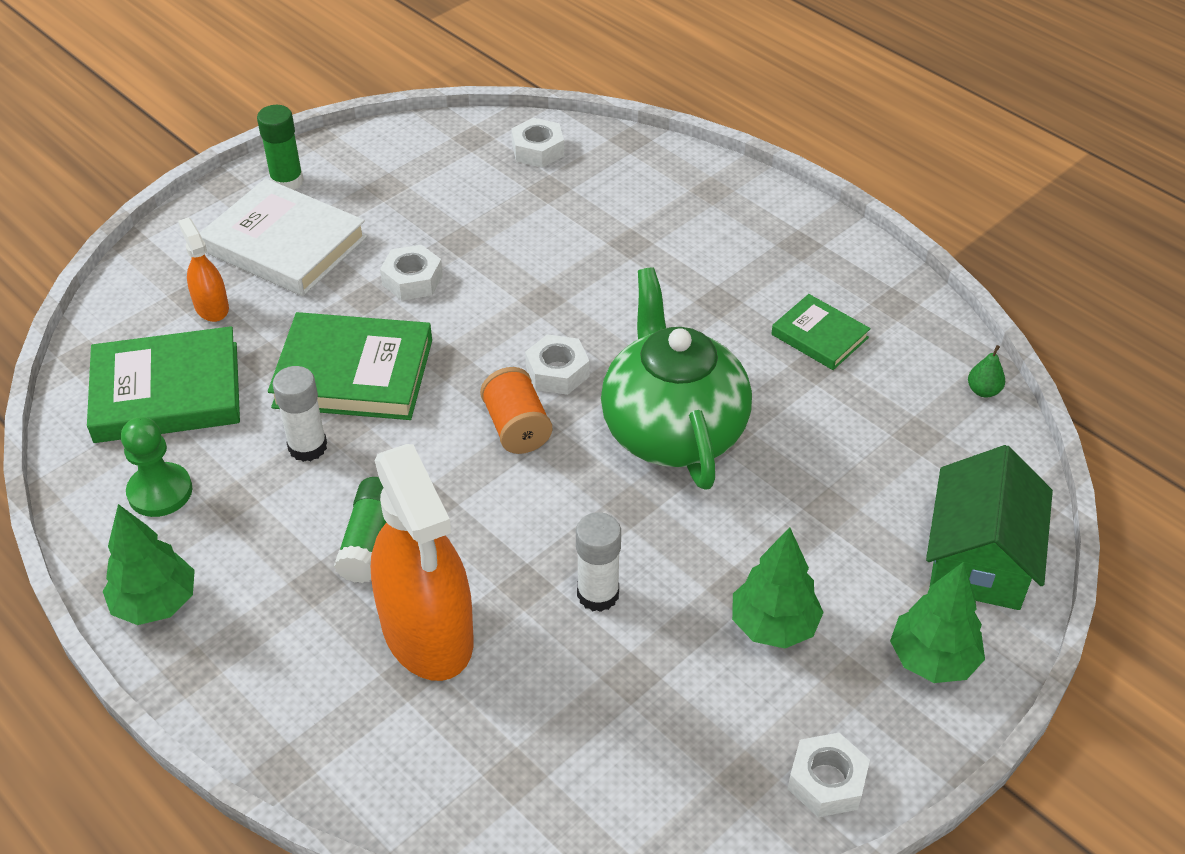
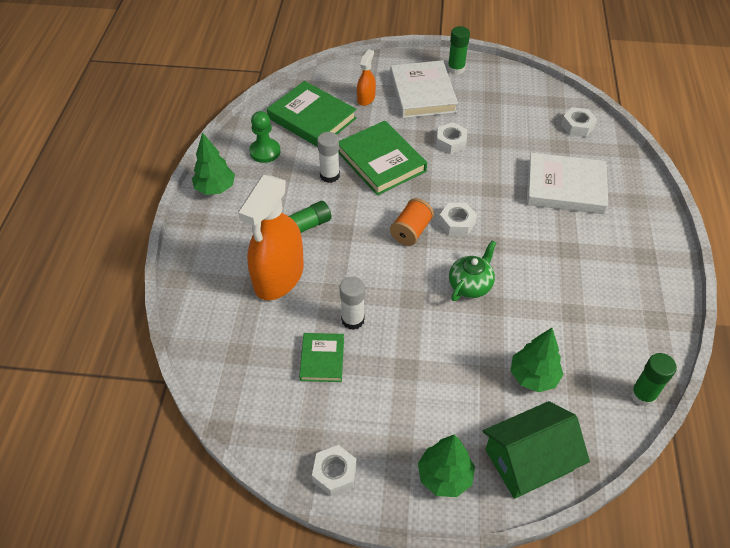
camera: 50 degrees right, 5 degrees up
(620, 232) = (565, 187): none -> white book
(672, 430) = (470, 285): green teapot -> green teapot, size x0.52
(774, 626) = (400, 397): green tree -> green tree (533, 377)
(819, 336) = (594, 303): green book -> green book (322, 359)
(983, 391) = (642, 395): green pear -> green glue stick

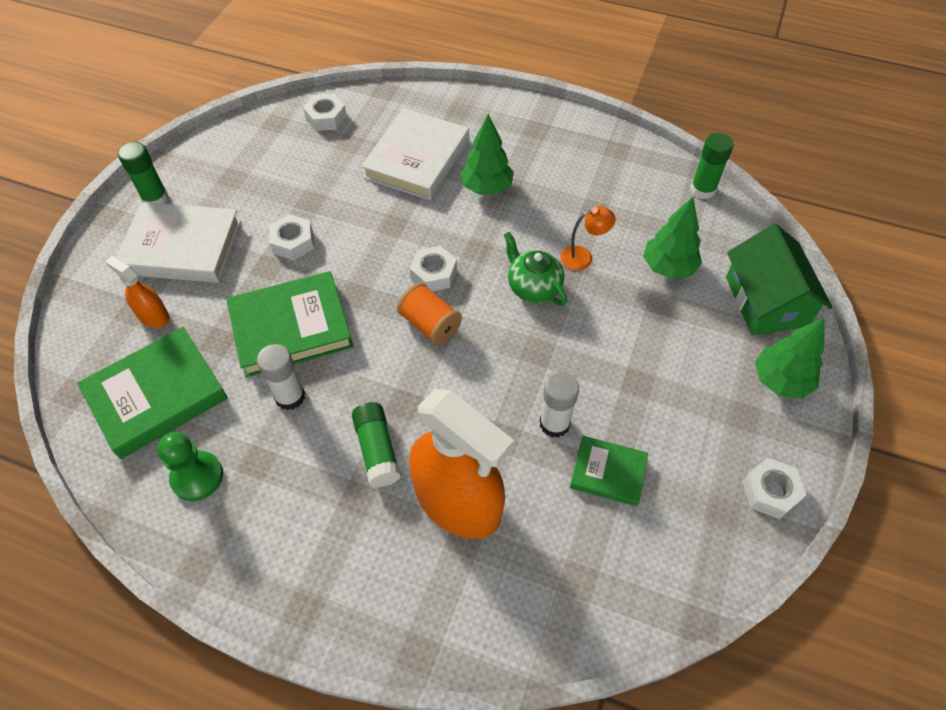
camera: 75 degrees left, 5 degrees up
(215, 189) = (246, 567): green tree -> green tree (487, 188)
(516, 313) = (583, 257): none -> orange lamp

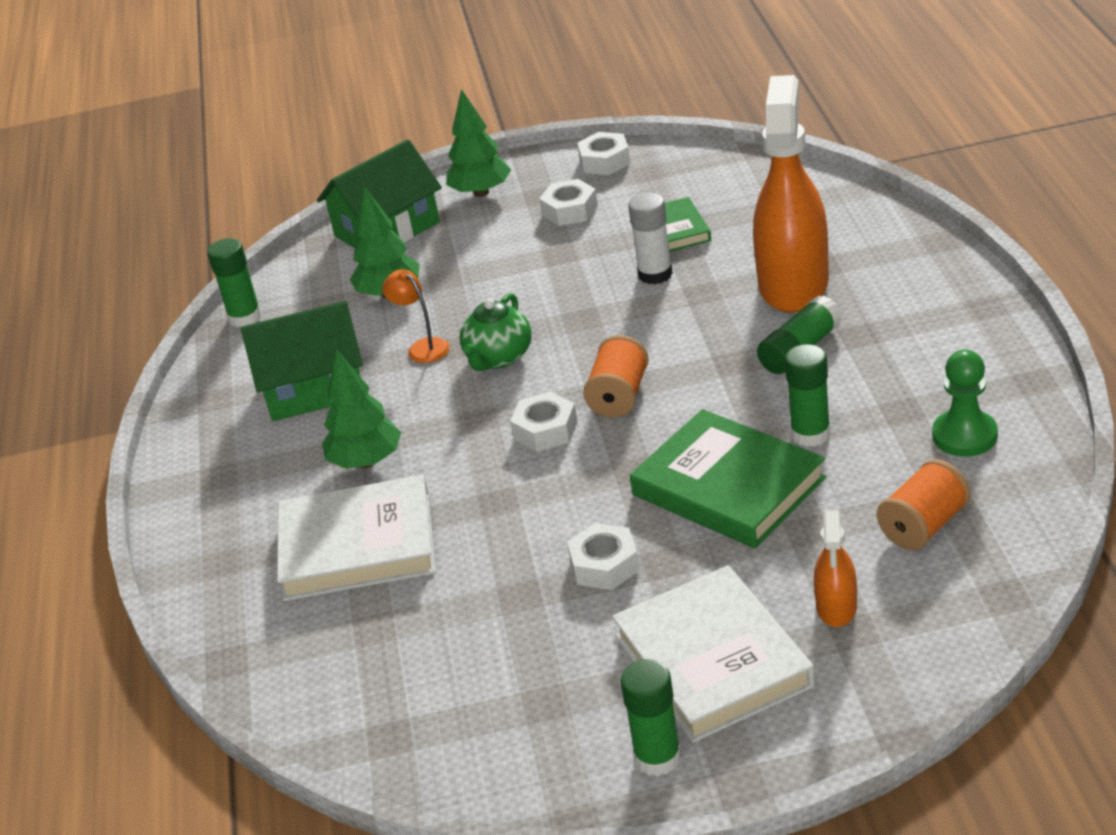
camera: 115 degrees left, 20 degrees down
(157, 395) = (924, 526): green book -> orange spool
(290, 397) = (810, 434): white glue stick -> green glue stick
(326, 118) = (335, 686): white nut -> white nut (569, 210)
(585, 193) = (314, 388): none -> green house

